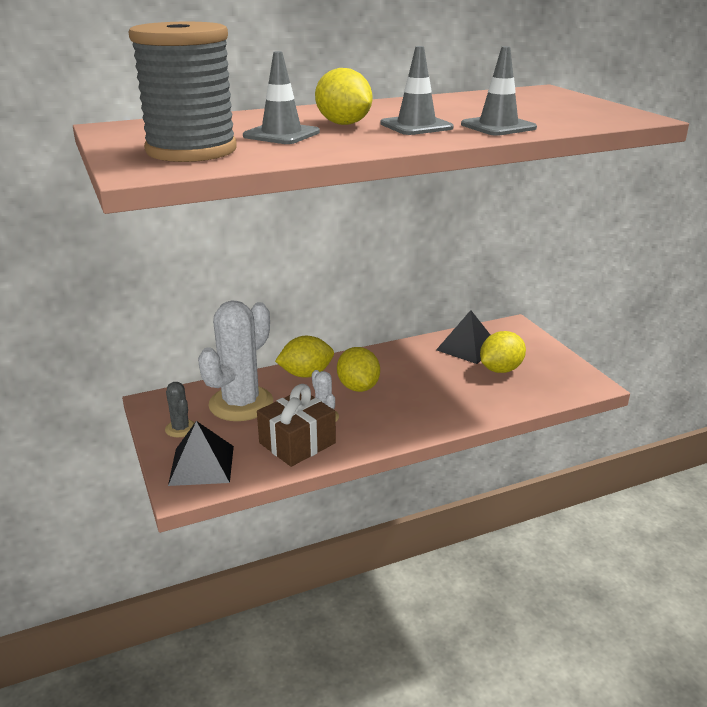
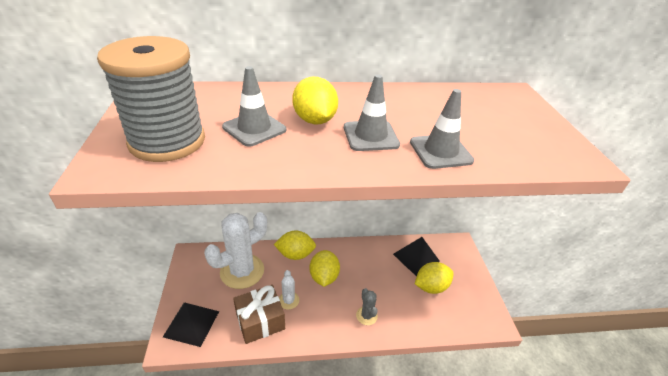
camera: 15 degrees right, 10 degrees up
(180, 428) = (195, 284): grey cactus -> grey cactus (366, 315)

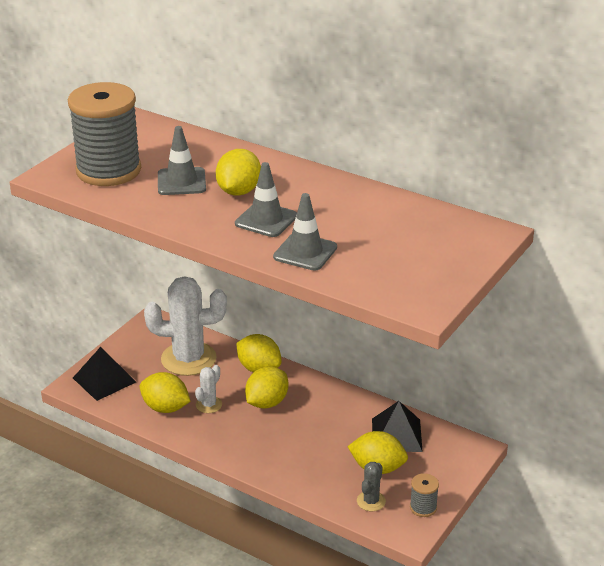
camera: 40 degrees right, 5 degrees down
(260, 321) = (165, 408): brown gift -> yellow lemon
(366, 315) = (273, 455): grey cactus -> grey cactus (371, 501)
(481, 299) = (423, 507): none -> grey spool

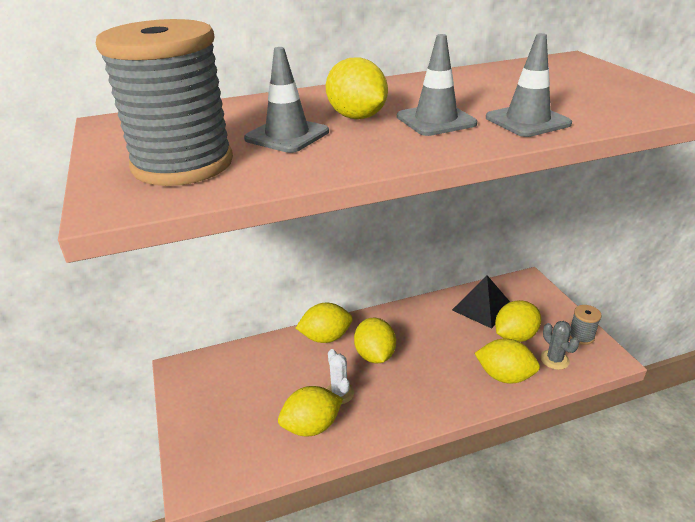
camera: 50 degrees left, 0 degrees up
(104, 380) = (216, 452): black pyramid -> none
(188, 359) = (261, 373): white cactus -> none
(318, 480) = (504, 376): none -> yellow lemon

